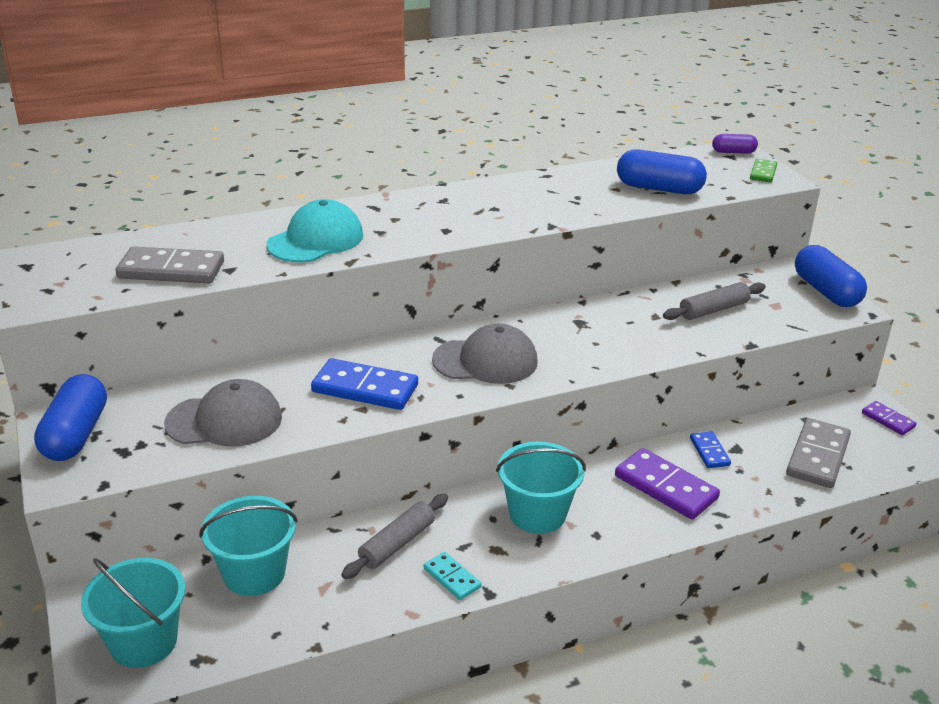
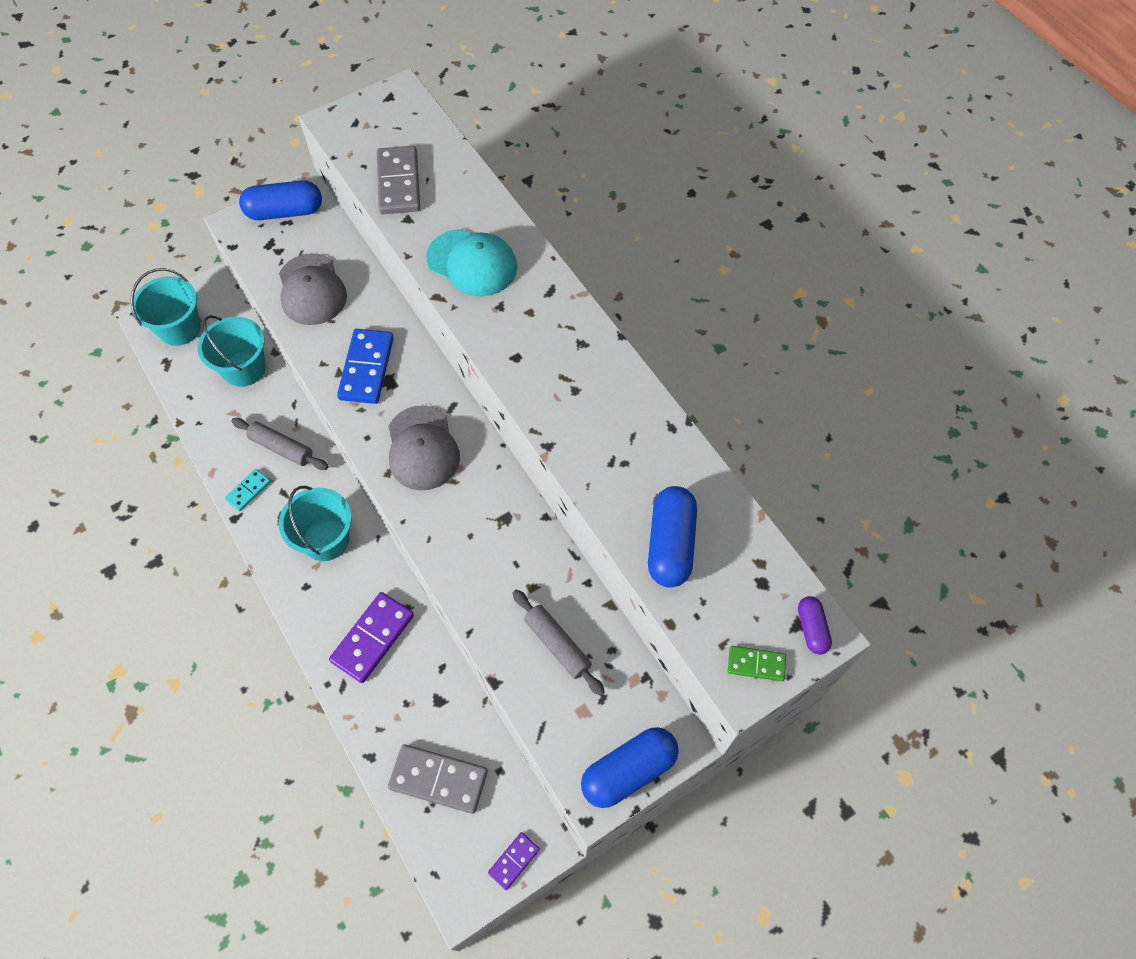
camera: 80 degrees right, 30 degrees up
(709, 452) = (430, 675): blue domino -> none

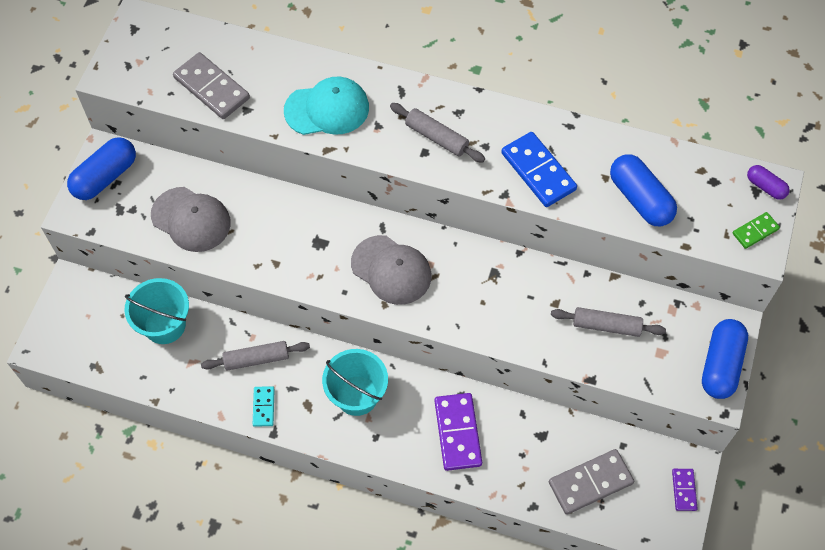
camera: 40 degrees left, 0 degrees up
(179, 328) = (78, 333): turquoise bucket -> none
(366, 368) = (293, 245): blue domino -> blue domino (538, 171)
(539, 352) = (436, 137): none -> grey rolling pin

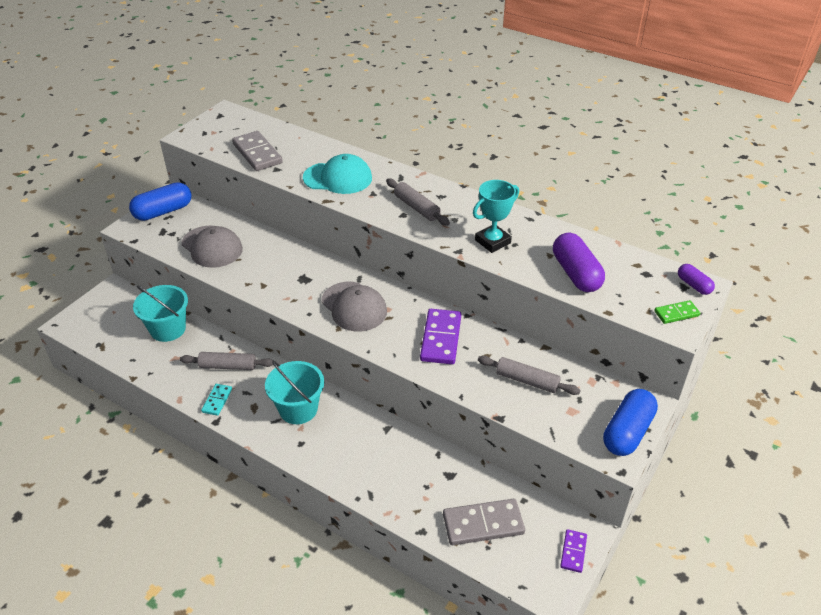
camera: 15 degrees right, 20 degrees down
(458, 433) = (374, 456): purple domino -> purple domino (441, 338)
(538, 171) = (492, 241): blue domino -> turquoise trophy
(640, 199) = (576, 273): blue capsule -> purple capsule

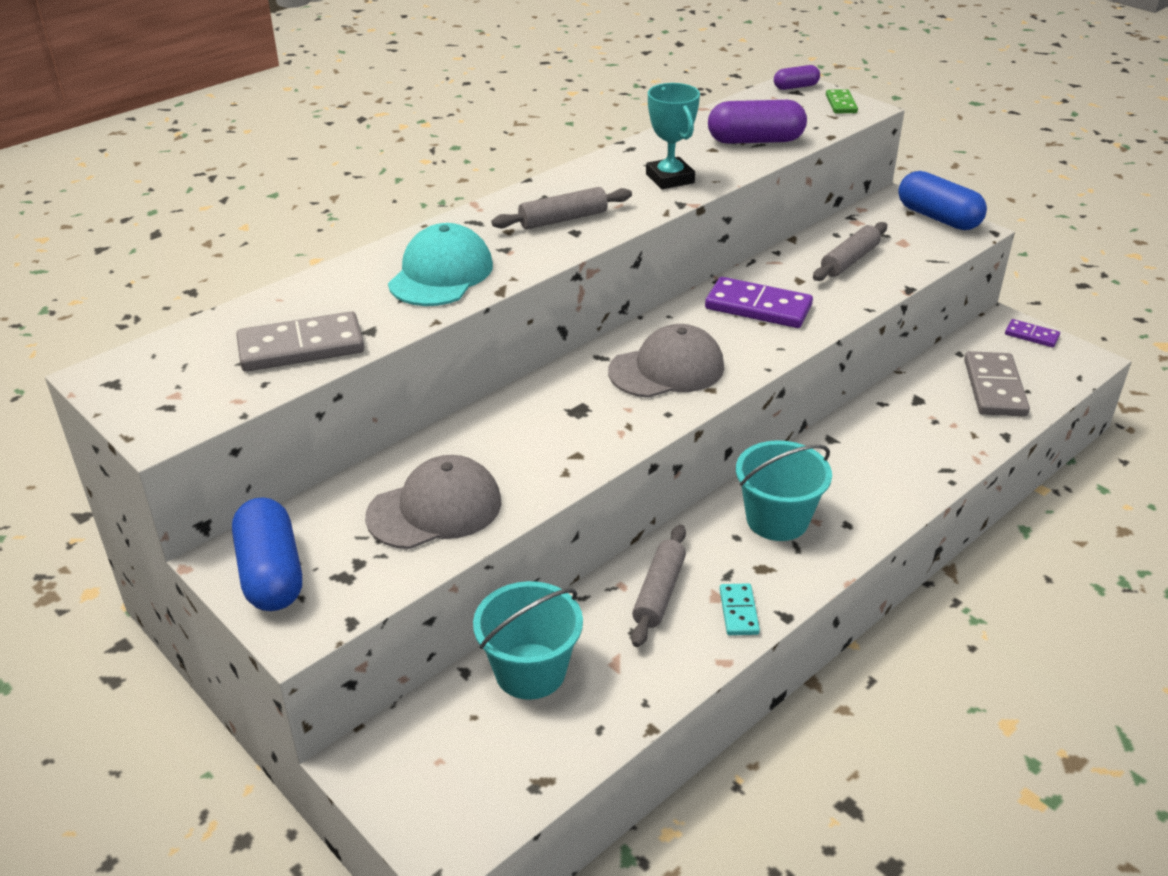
camera: 75 degrees left, 5 degrees down
(217, 400) = (739, 611): turquoise domino -> turquoise domino turned 60 degrees clockwise

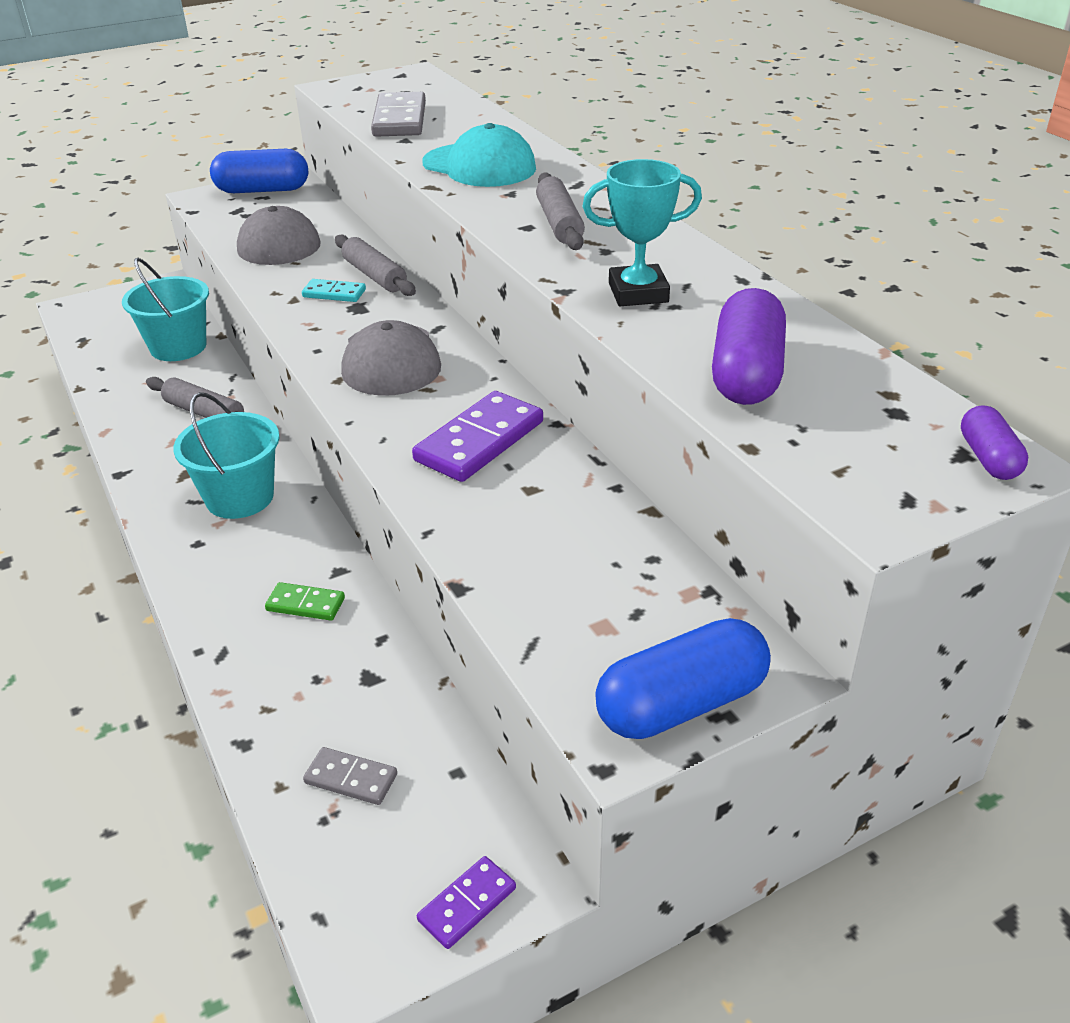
camera: 105 degrees right, 0 degrees up
(739, 611) = (147, 449): turquoise domino -> turquoise domino (334, 293)
(841, 104) = (900, 492): green domino -> green domino (305, 604)
(849, 260) = (565, 549): grey rolling pin -> grey rolling pin (375, 276)
(995, 388) = (351, 779): grey domino -> grey domino, size x0.54

